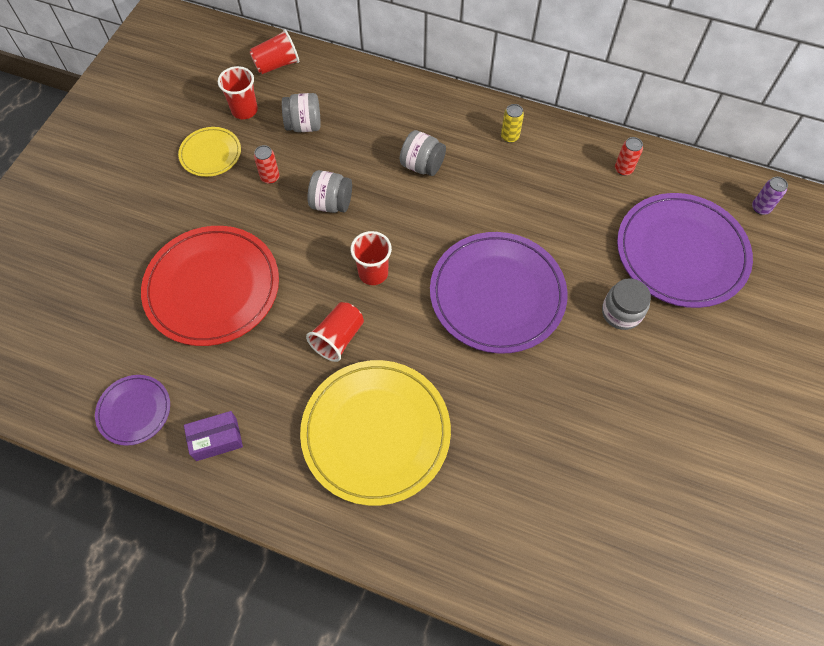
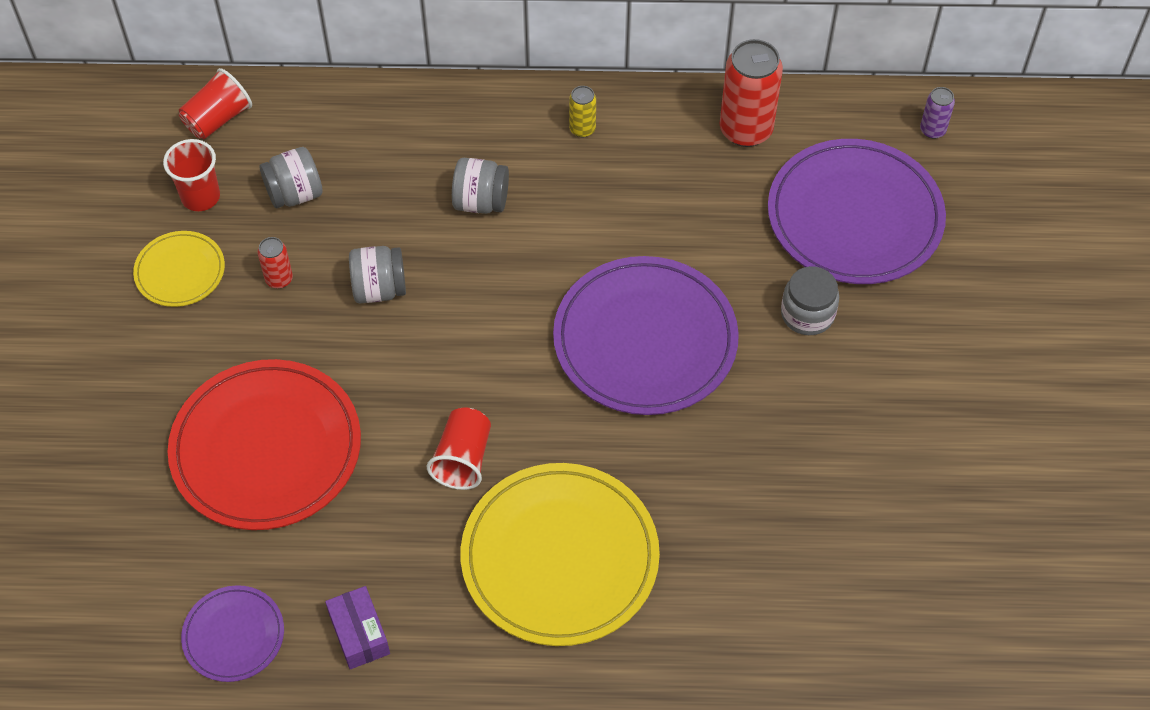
camera: 20 degrees left, 5 degrees down
(216, 440) = (359, 634): purple box -> purple box turned 75 degrees counterclockwise
(373, 273) = (474, 362): red cup -> none
(623, 169) = (745, 130): red can -> red can, size x2.03

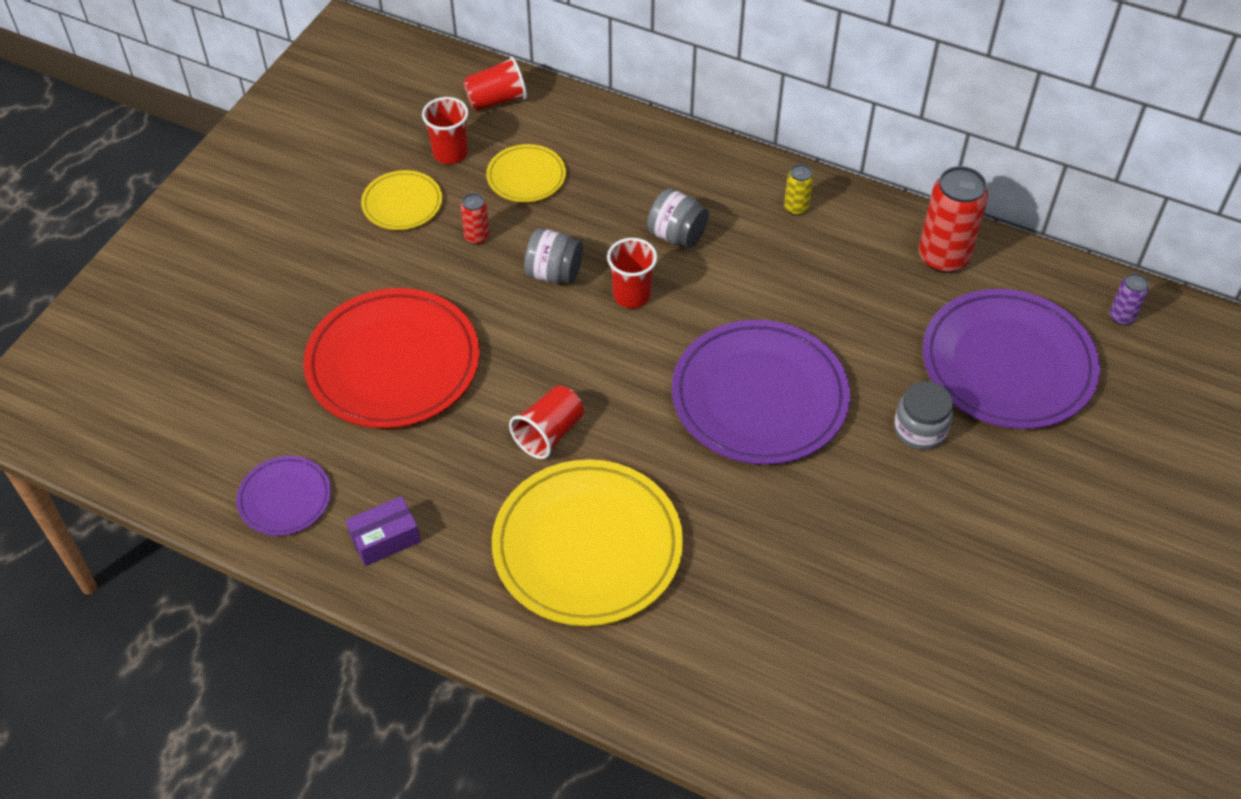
camera: 25 degrees right, 5 degrees down
(295, 194) = (526, 176): grey jar -> yellow plate
(359, 634) = (385, 539): purple box -> purple box turned 60 degrees clockwise
(469, 283) = (631, 295): none -> red cup

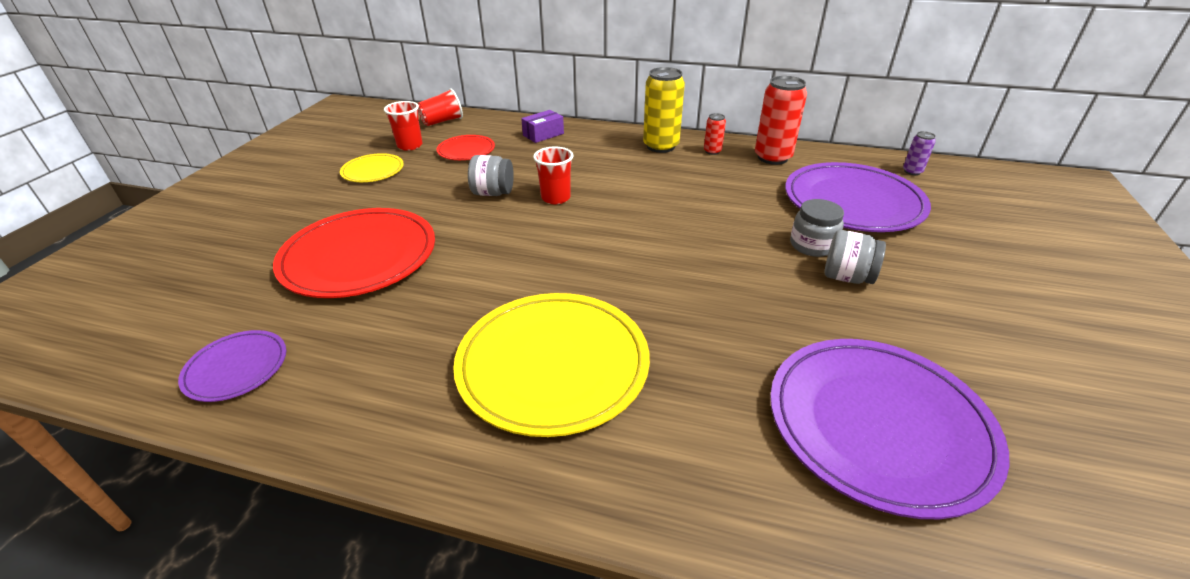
camera: 10 degrees left, 15 degrees down
(385, 539) = (341, 388): purple box -> purple box (543, 134)
(477, 237) = (431, 181): red can -> red can (712, 151)
(526, 176) = (466, 150): yellow plate -> red plate
(549, 433) = (502, 285): red cup -> none
(676, 235) = (581, 166): grey jar -> grey jar (847, 277)
(759, 397) = (675, 241): purple plate -> purple plate (878, 425)
(796, 208) = (660, 146): yellow can -> yellow can, size x2.03

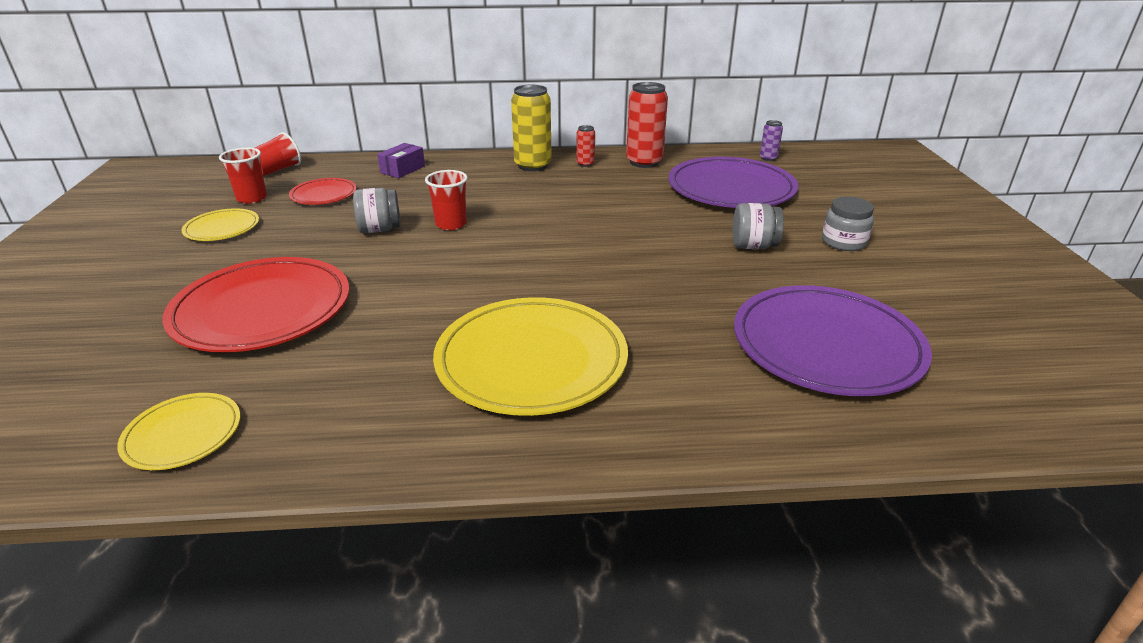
camera: 20 degrees left, 5 degrees down
(236, 368) = (183, 434): purple plate -> yellow plate
(812, 245) = (713, 227): grey jar -> grey jar (843, 242)

